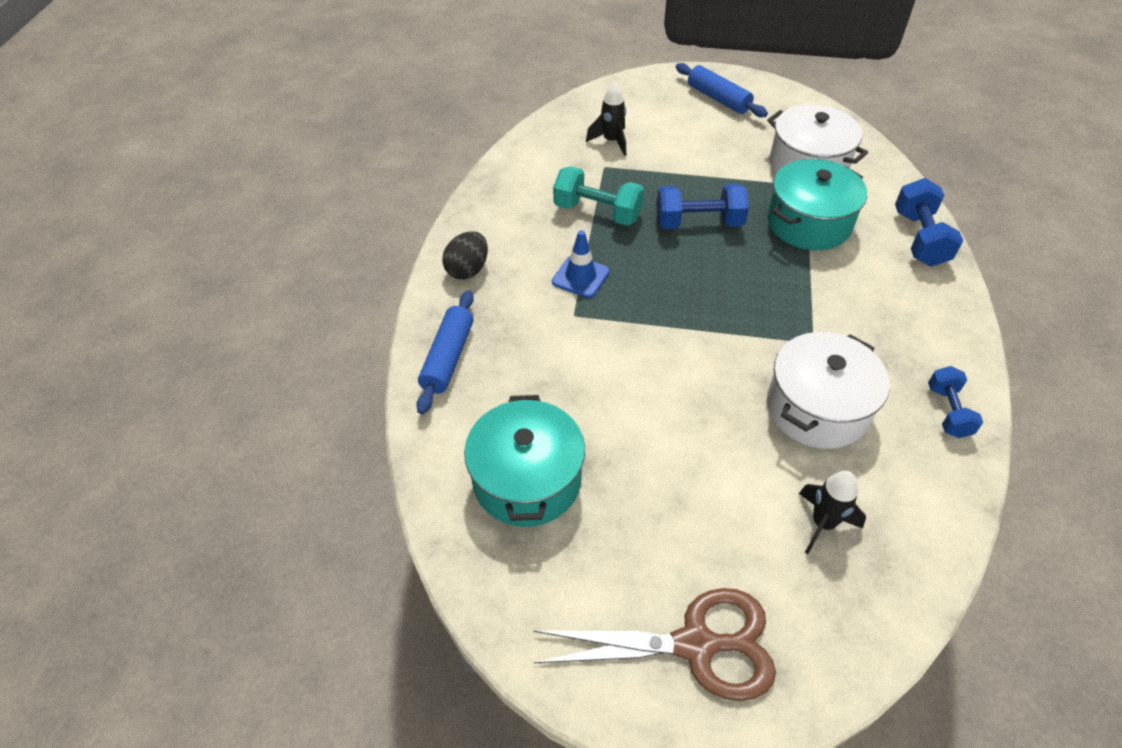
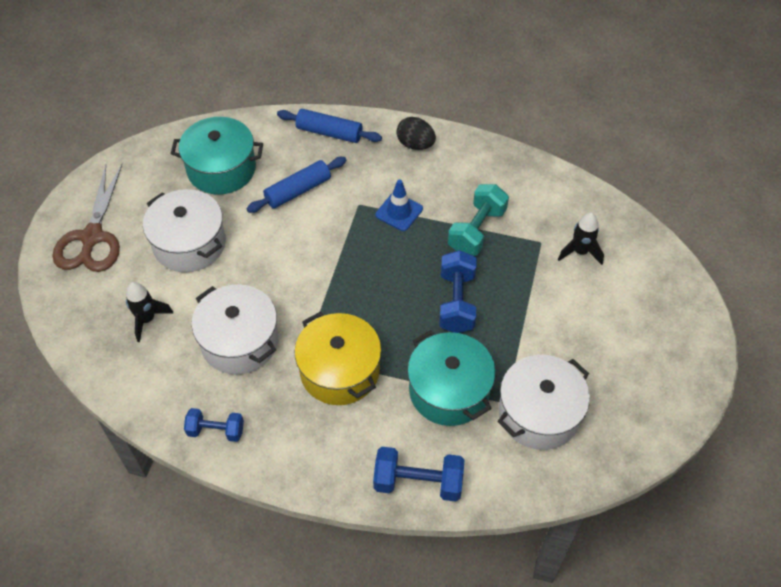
camera: 95 degrees right, 5 degrees up
(677, 496) = (189, 244): none -> white pot
(718, 99) = (658, 355): blue rolling pin -> blue rolling pin (298, 191)
(820, 308) = (339, 371): none -> yellow pot

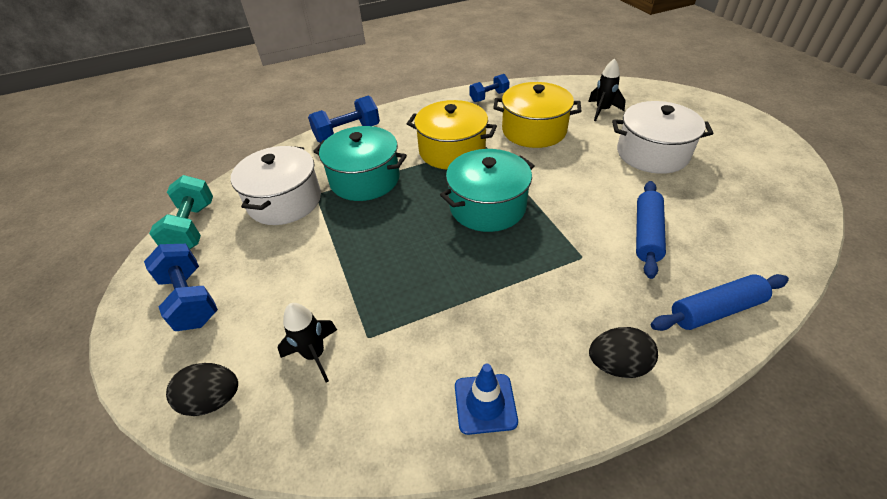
camera: 145 degrees right, 10 degrees down
(92, 237) = (712, 122): brown scissors -> none
(221, 169) = (730, 210): turquoise pot -> turquoise pot (487, 206)
(240, 341) = (534, 130): white pot -> yellow pot
(399, 212) = (539, 274): blue traffic cone -> blue traffic cone (485, 403)
(456, 302) = (408, 233): blue dumbbell -> blue dumbbell (190, 299)
(476, 230) = (446, 305): turquoise dumbbell -> turquoise dumbbell (192, 228)
(653, 263) = (213, 400): none -> black egg

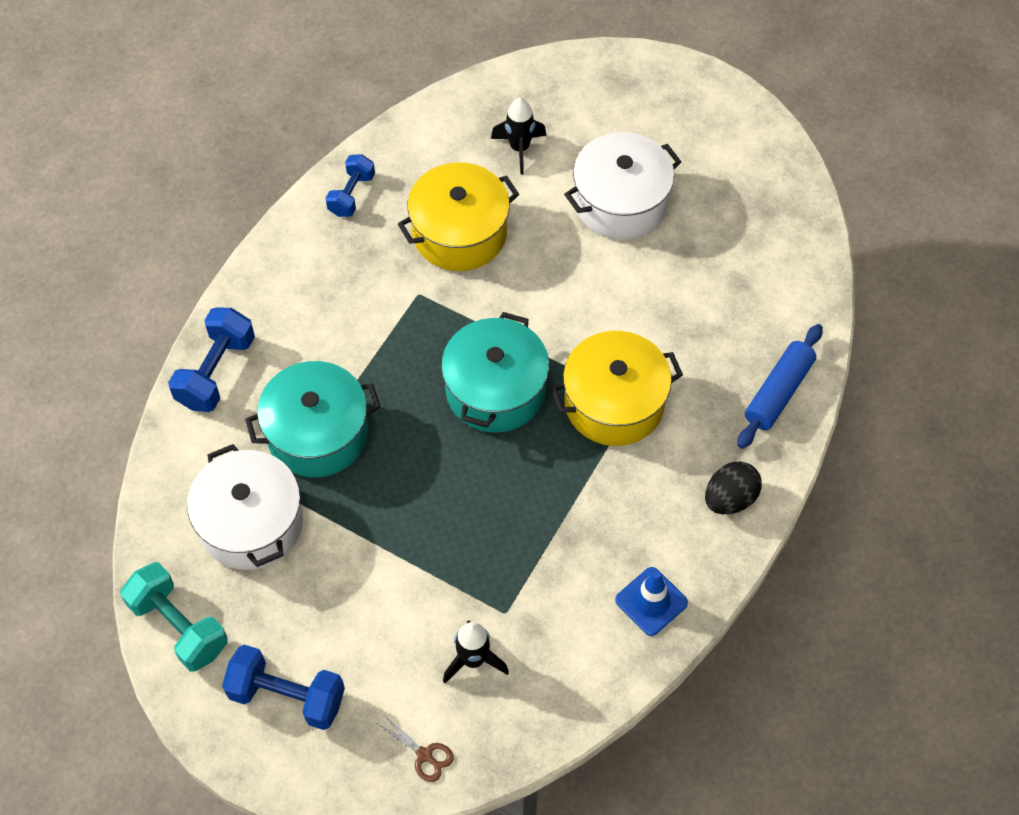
camera: 40 degrees left, 15 degrees up
(213, 400) = (424, 755): black egg -> brown scissors
(452, 150) = (385, 325): yellow pot -> yellow pot (614, 403)
(647, 234) = (678, 333): blue rolling pin -> none

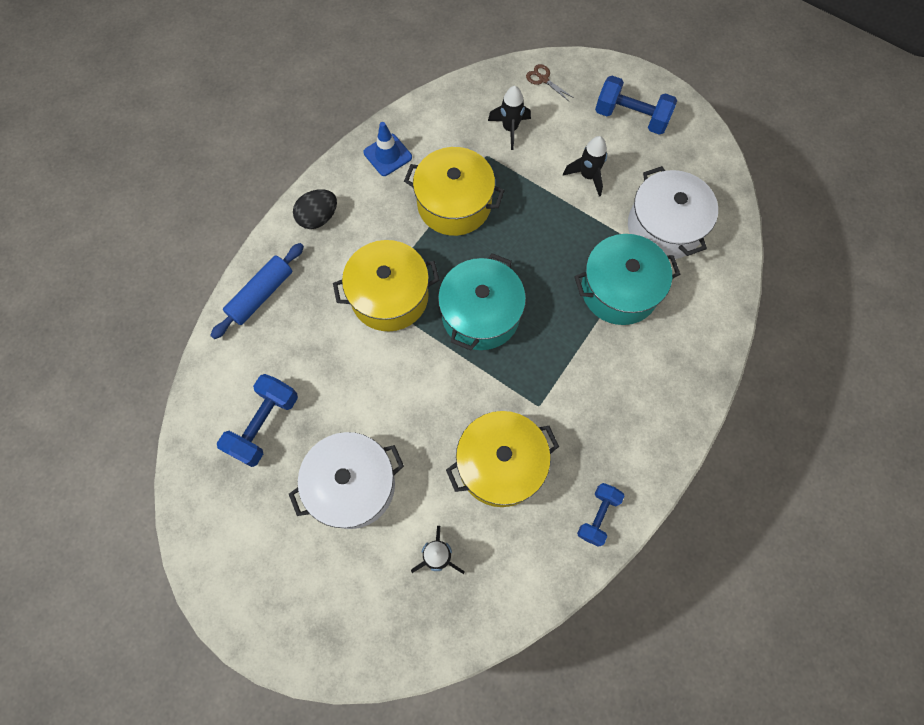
camera: 175 degrees left, 10 degrees up
(179, 626) = (707, 163): turquoise dumbbell -> none
(216, 372) = (703, 348): blue dumbbell -> blue dumbbell (264, 425)
(356, 591) = (587, 176): none -> black rocket
(545, 533) = (454, 204): none -> yellow pot

